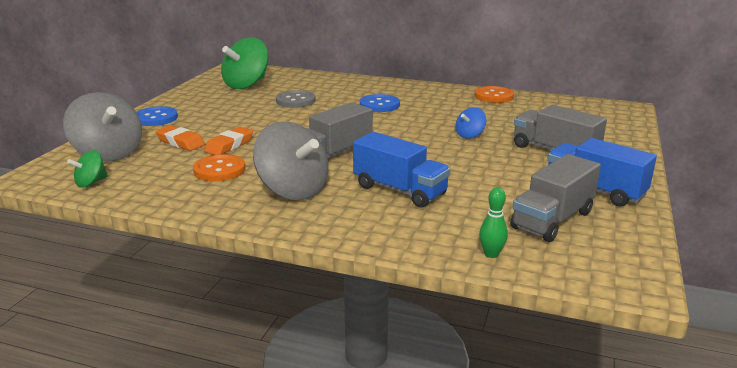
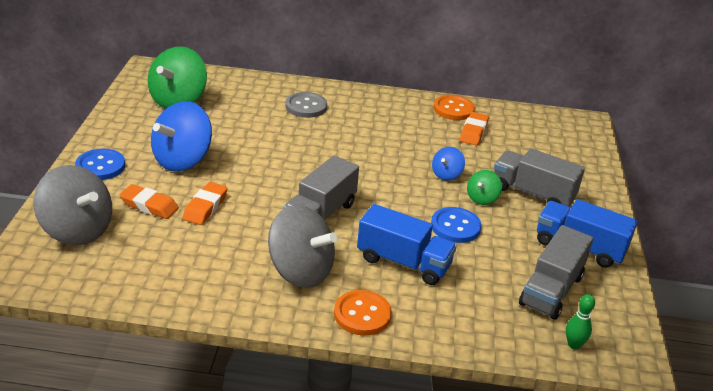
camera: 15 degrees left, 10 degrees up
(91, 183) = (83, 277): green spinning top -> green spinning top (482, 198)
(219, 170) = (212, 247): orange button -> orange button (362, 314)
(228, 117) = (182, 160): none -> blue spinning top
(295, 101) = (246, 127): grey button -> grey button (306, 106)
(379, 105) = (340, 130): blue button -> blue button (455, 226)
(491, 254) = (509, 339): green bowling pin -> green bowling pin (574, 345)
(508, 110) = (473, 132): none -> orange eraser

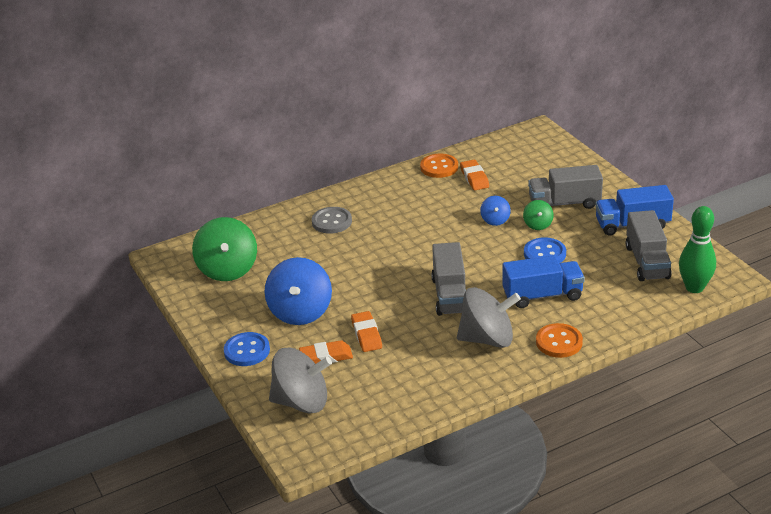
camera: 30 degrees left, 0 degrees up
(574, 345) = (694, 287): green bowling pin -> green bowling pin, size x1.91

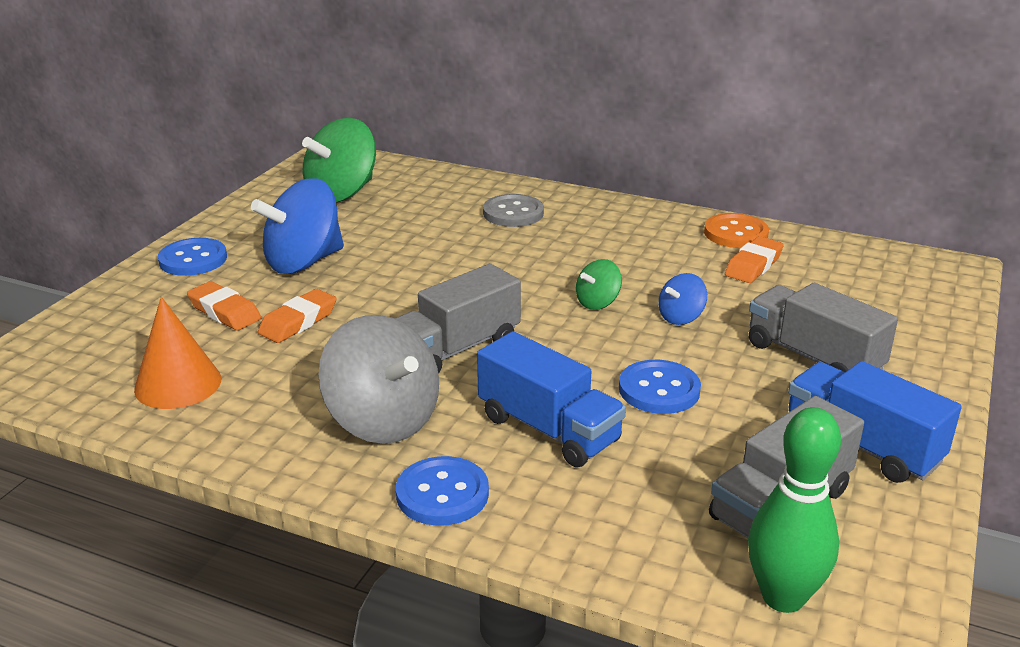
camera: 50 degrees right, 5 degrees down
(302, 402) = (113, 331): grey spinning top -> none
(385, 393) = (178, 384): none -> orange cone
(538, 225) = (723, 356): green spinning top -> green spinning top (597, 302)
(559, 342) = (442, 494): orange button -> blue button

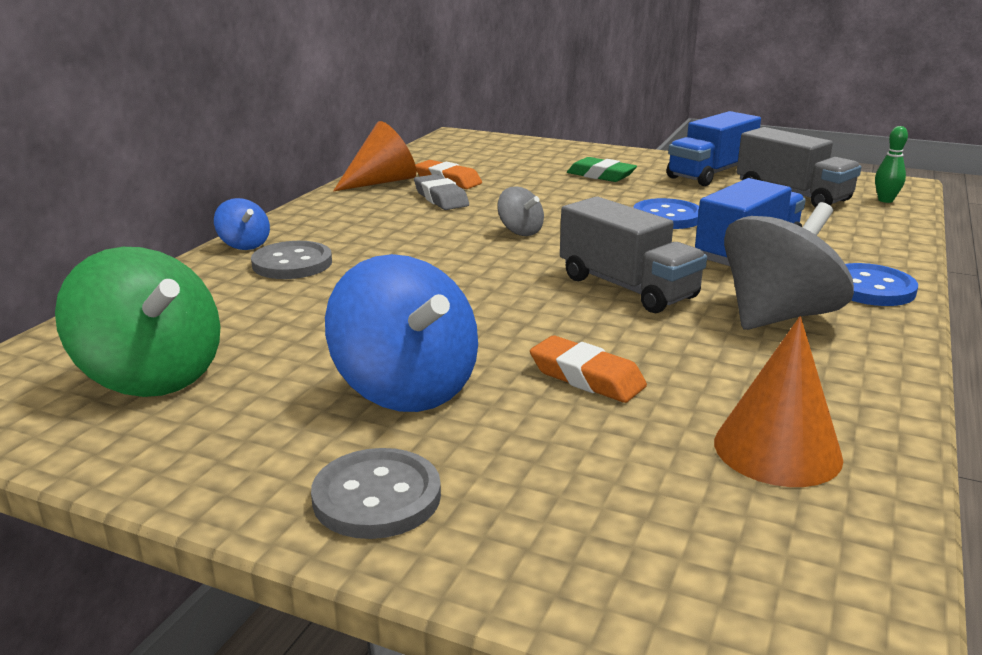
camera: 90 degrees left, 5 degrees down
(193, 259) = (377, 497): blue button -> grey button
(225, 312) = (567, 438): orange eraser -> none
(597, 302) = (520, 231): green spinning top -> grey spinning top
(681, 317) = (545, 206): blue spinning top -> blue spinning top (244, 245)
(690, 263) = (441, 198): none -> grey eraser
(735, 233) = (381, 182): orange button -> orange cone
(783, 597) = (885, 200): green bowling pin -> green bowling pin, size x0.52
(813, 357) = (601, 175): grey truck -> green eraser

